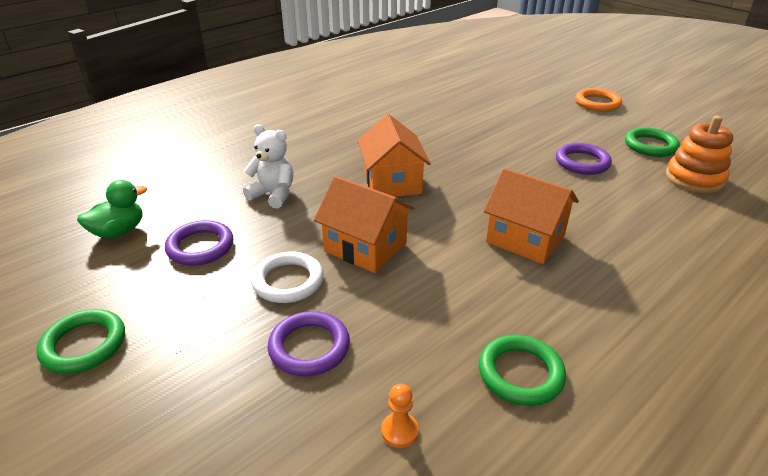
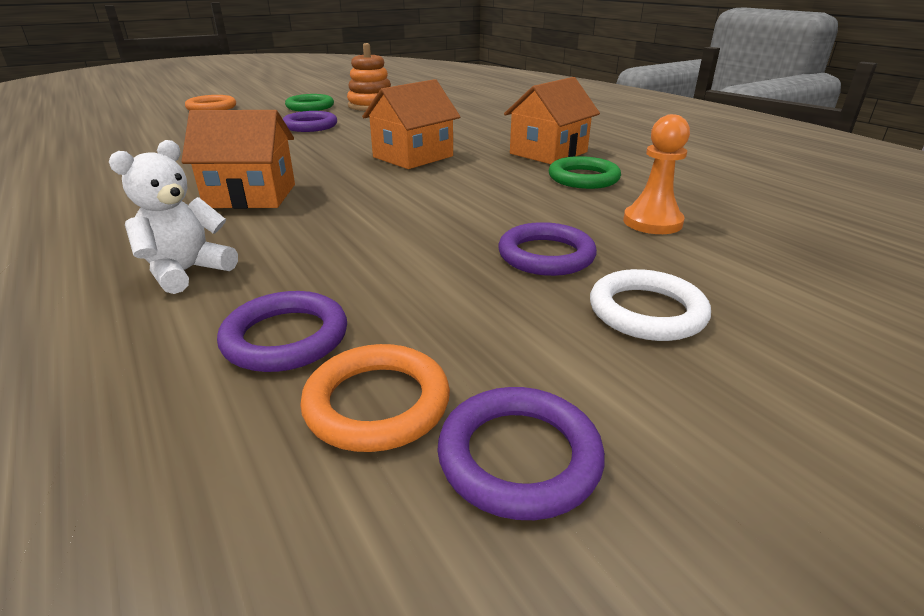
camera: 80 degrees left, 5 degrees down
(84, 345) = (519, 457): green ring -> purple ring
(119, 231) = (126, 460): green duck -> none
(137, 290) = (377, 403): none -> orange ring
(288, 281) = (421, 265): white ring -> white ring (647, 311)
(365, 247) = (379, 218): orange house -> orange house (548, 153)
(399, 431) = (652, 222): orange pawn -> orange pawn, size x1.69

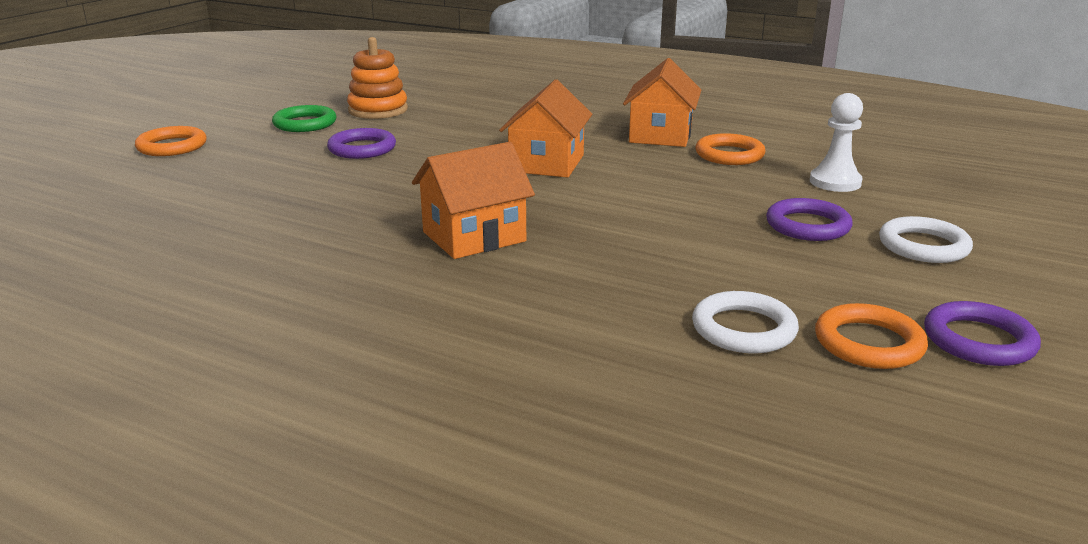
camera: 30 degrees left, 5 degrees down
(187, 272) = (570, 312): white teddy bear -> none
(285, 338) = (743, 329): purple ring -> white ring
(583, 178) = (729, 155): green ring -> orange ring
(652, 222) = (835, 182): orange pawn -> white pawn

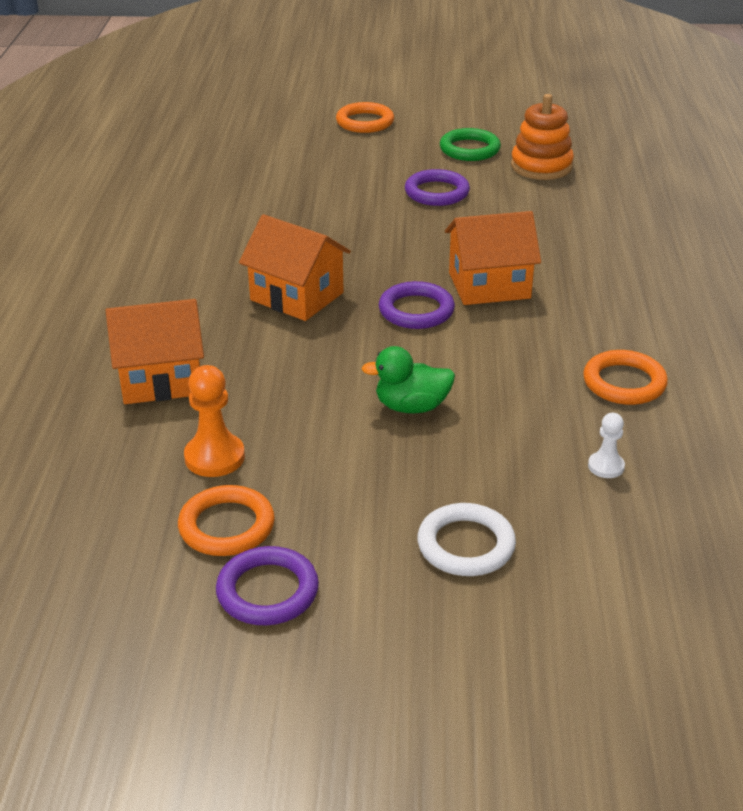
camera: 65 degrees right, 10 degrees up
(660, 135) = (642, 328): orange house -> orange house (161, 379)
(713, 226) = (411, 407): none -> green duck
(743, 329) = (214, 457): white ring -> orange pawn
(807, 226) = (460, 463): purple ring -> purple ring (416, 310)
(835, 182) = (606, 466): white pawn -> white pawn, size x0.59

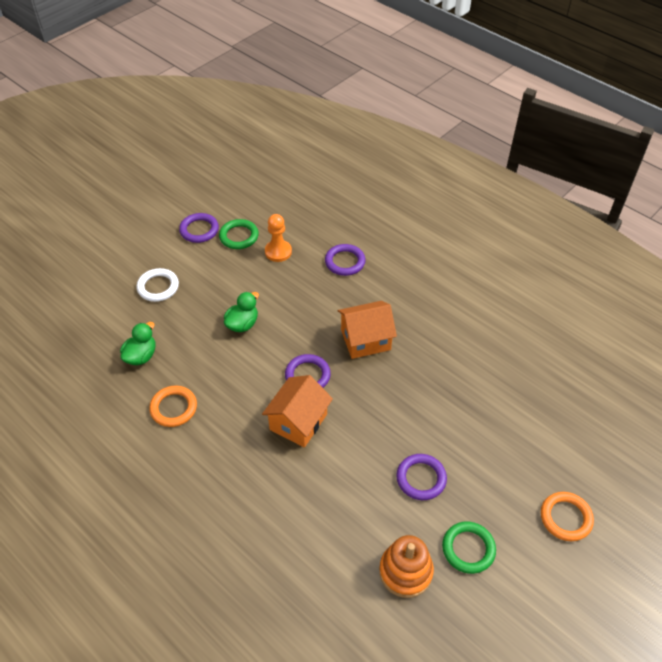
camera: 130 degrees right, 15 degrees up
(161, 379) = (345, 262): orange house -> purple ring
(227, 526) = (239, 236): orange ring -> green ring
(606, 466) = (141, 356): white pawn -> green duck

